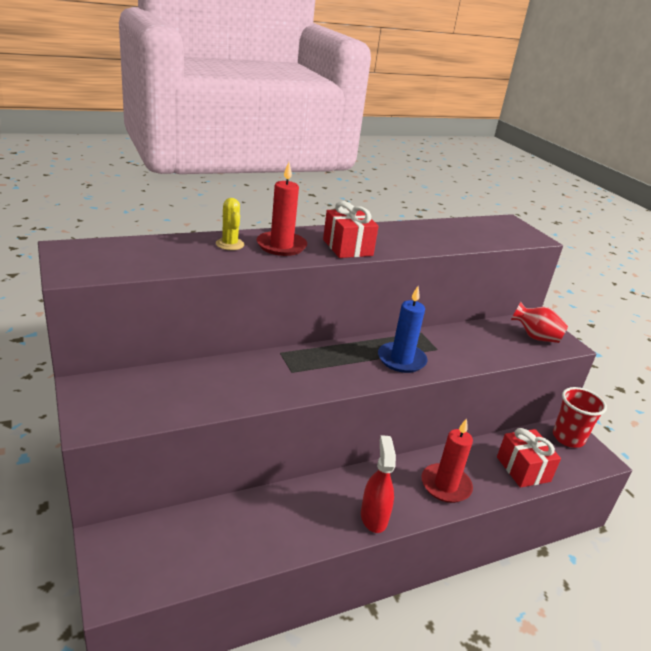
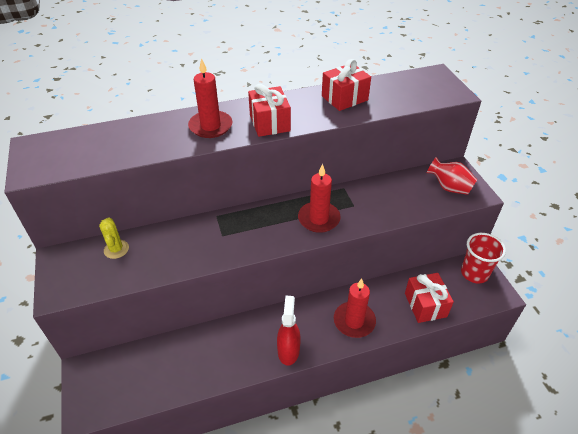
camera: 10 degrees right, 15 degrees up
(230, 244) = (166, 128): yellow cactus -> yellow cactus (116, 249)
(401, 360) = (319, 219): blue candle -> red candle
(422, 233) = (344, 98): none -> red gift

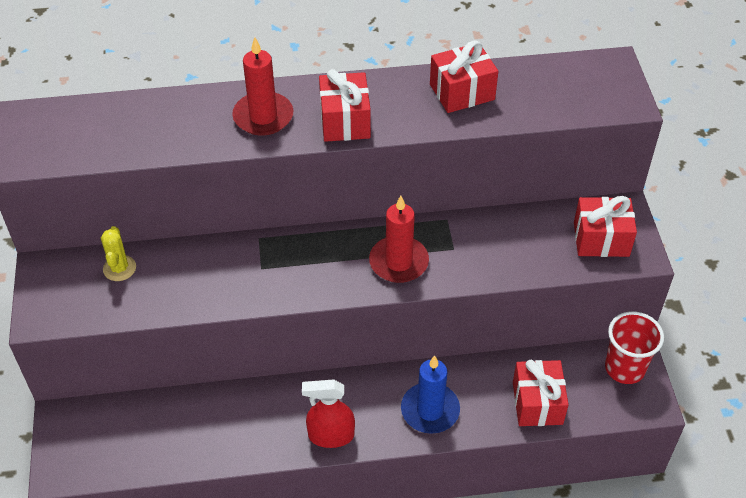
camera: 10 degrees right, 5 degrees up
(288, 350) = (331, 435): red spray bottle -> red spray bottle turned 105 degrees counterclockwise
(354, 321) = (430, 410): red candle -> blue candle
(449, 187) = (601, 239): red vase -> red gift

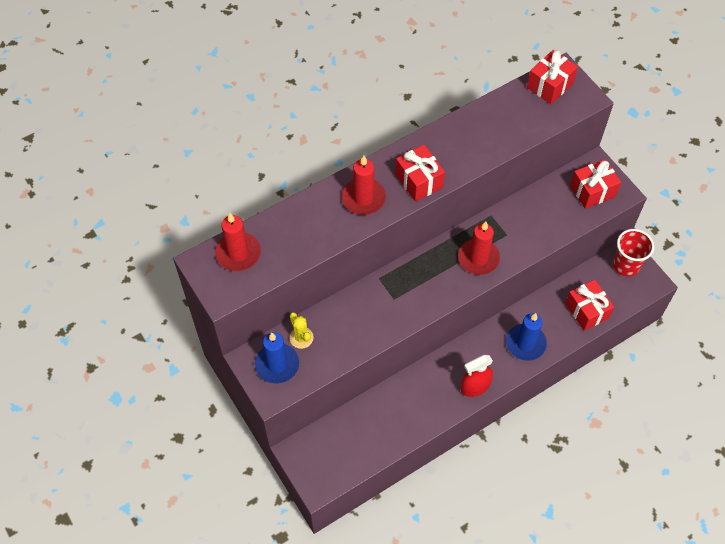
camera: 25 degrees left, 10 degrees up
(70, 287) = (277, 364): none -> blue candle
(73, 122) = (238, 253): none -> red candle
(462, 92) = (480, 129): red gift -> red gift (549, 85)

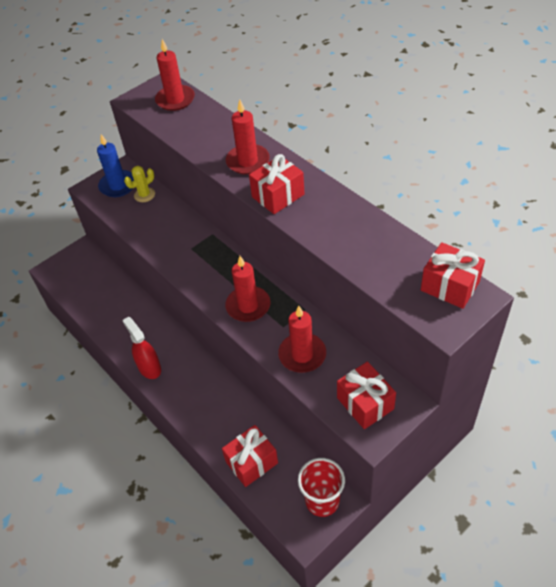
camera: 85 degrees right, 10 degrees down
(525, 343) = (202, 406): blue candle -> none
(539, 225) = (302, 355): none -> red candle

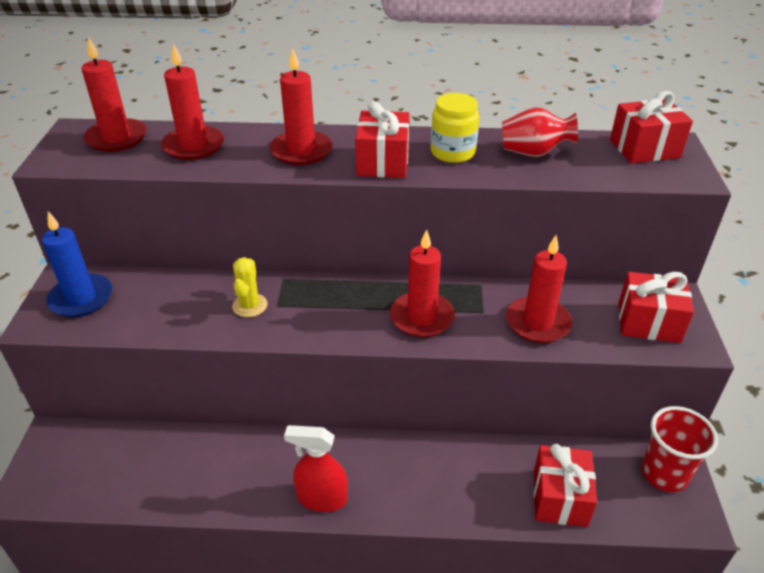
camera: 50 degrees left, 10 degrees down
(144, 195) = (136, 288): yellow cactus -> yellow cactus (250, 305)
(202, 126) = (194, 146): none -> red candle
(325, 213) = (452, 152): none -> yellow jar
(372, 243) = (533, 153): none -> red vase

